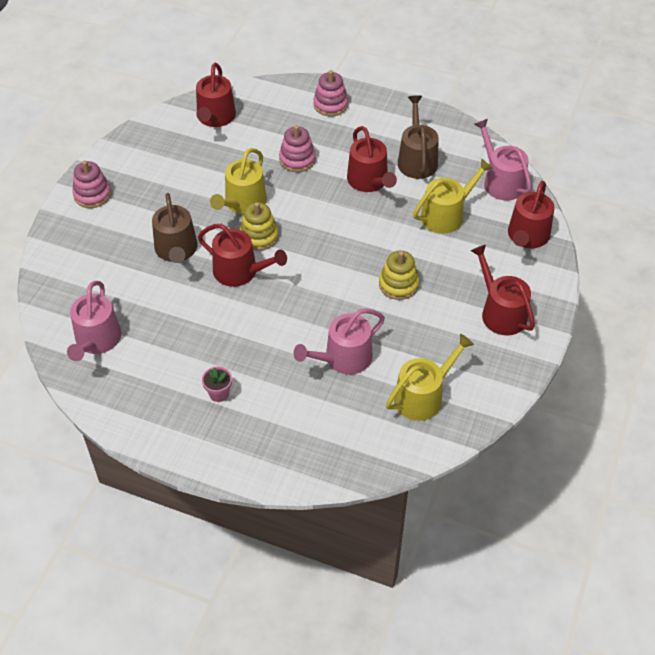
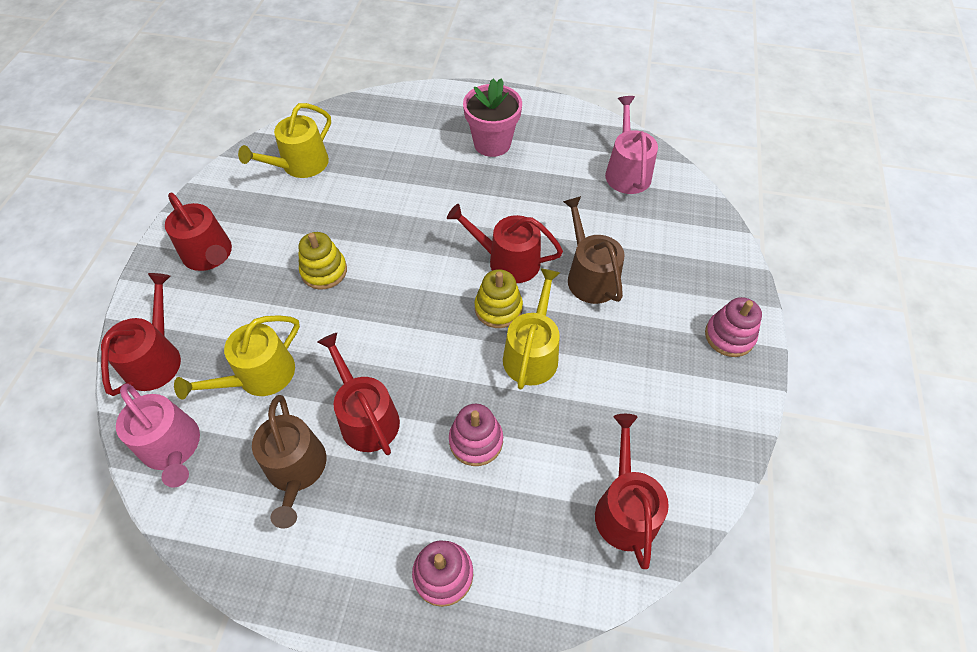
camera: 170 degrees right, 5 degrees up
(219, 393) = (492, 143): pink flower pot -> pink flower pot, size x2.01
(343, 358) = (380, 187): pink watering can -> none

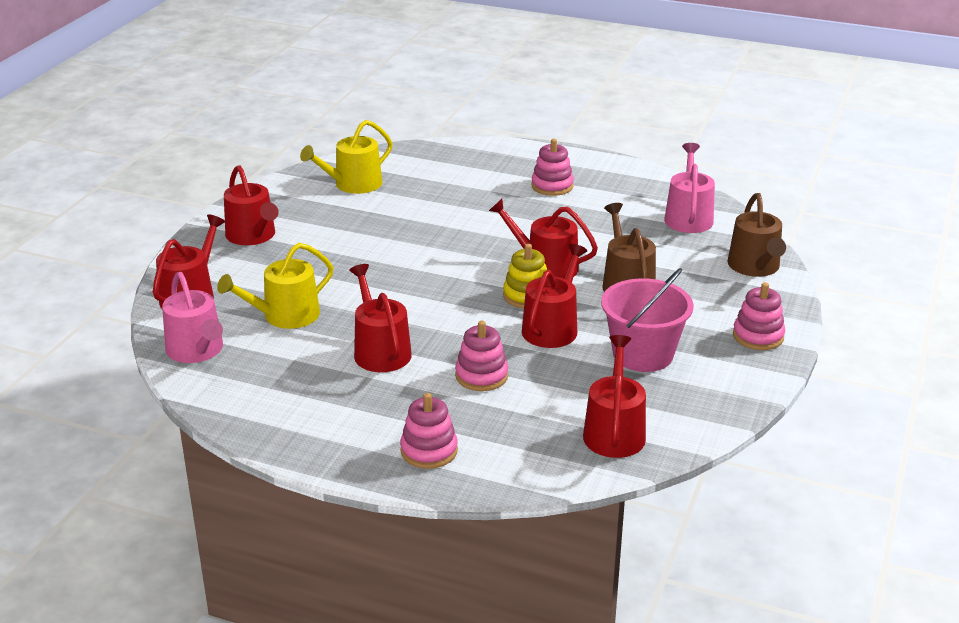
camera: 10 degrees right, 25 degrees down
(296, 470) = (307, 376): brown watering can -> brown watering can (755, 267)
(324, 271) = (361, 256): yellow stacking toy -> none
(492, 143) = (552, 186): pink flower pot -> pink stacking toy
(532, 353) = (552, 327): yellow watering can -> red watering can
(627, 381) = (642, 354): none -> pink bucket

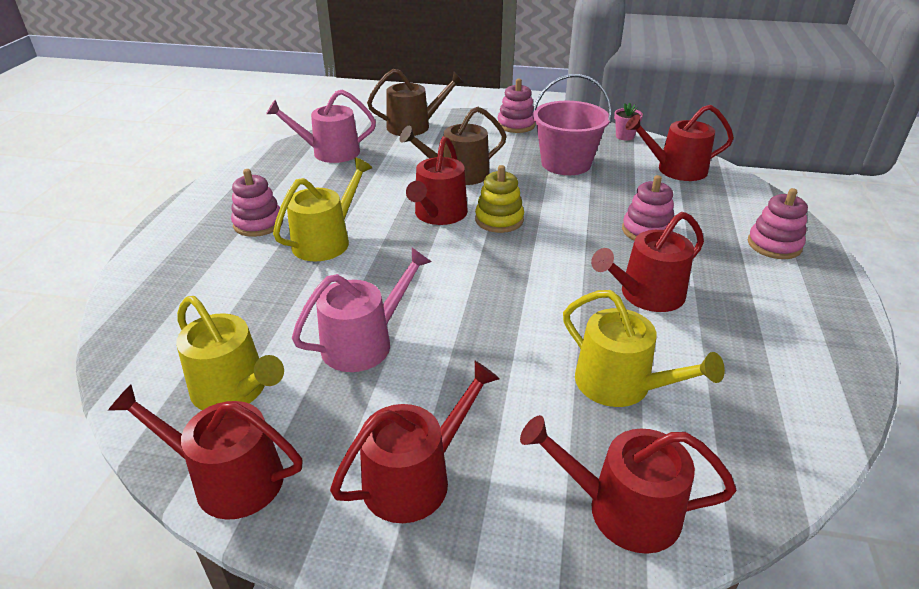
camera: 100 degrees left, 5 degrees up
(197, 351) = (751, 455): pink watering can -> pink watering can (364, 343)
(516, 214) = (326, 241): none -> yellow watering can
(552, 327) = (547, 203): red watering can -> red watering can (228, 478)
(718, 414) = (625, 136): none -> pink flower pot

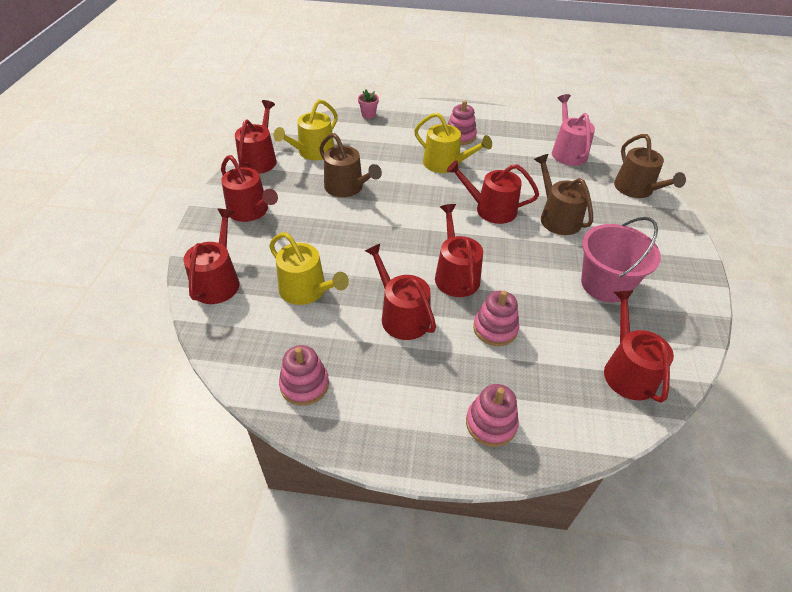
camera: 85 degrees right, 10 degrees up
(364, 343) = (347, 188): pink watering can -> brown watering can
(499, 220) = (491, 240): yellow stacking toy -> none
(516, 125) = (675, 253): pink stacking toy -> pink stacking toy (304, 385)
(565, 250) = (455, 275): none -> red watering can
(621, 385) = (307, 291): yellow watering can -> yellow watering can turned 90 degrees counterclockwise
(625, 136) = (693, 337): pink flower pot -> pink flower pot (368, 115)

